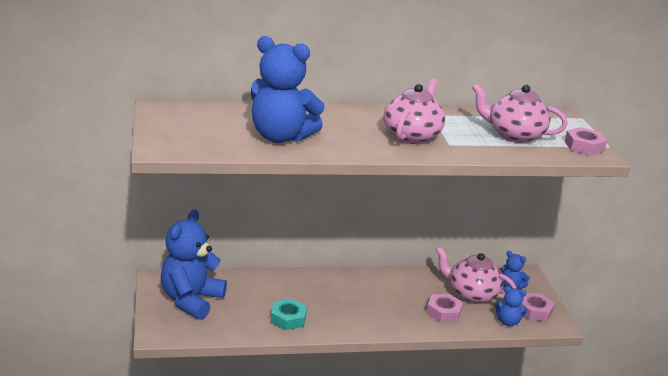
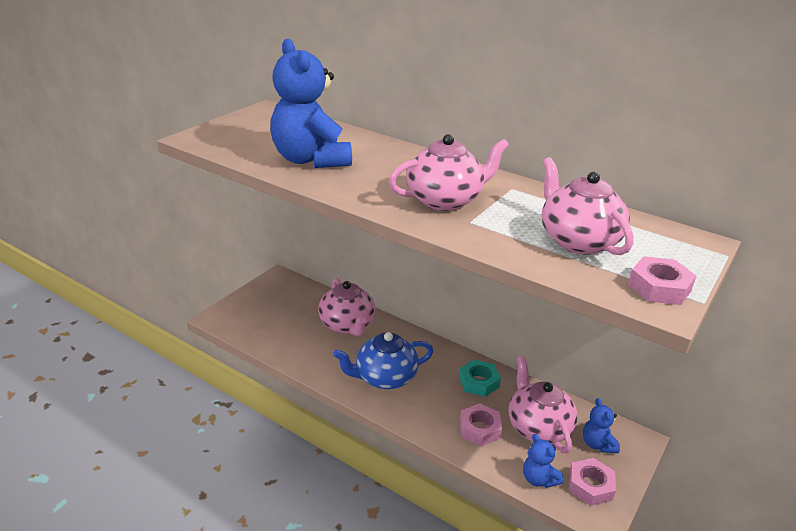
camera: 45 degrees right, 5 degrees up
(191, 300) = (277, 305): blue teddy bear -> none
(268, 289) = (347, 325): none -> pink teapot
(288, 318) = (326, 357): turquoise nut -> turquoise nut (478, 382)
(346, 311) = (385, 378): none -> blue teapot

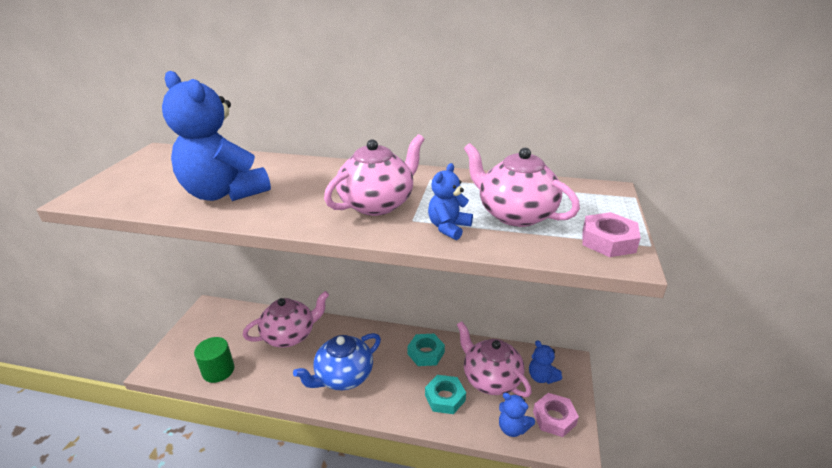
camera: 20 degrees left, 0 degrees up
(270, 336) = (218, 370): none -> green cylinder
(347, 325) = (290, 335): pink teapot -> pink teapot turned 75 degrees counterclockwise
(479, 429) = (445, 398): pink nut -> turquoise nut
(501, 237) = (448, 228): none -> blue teddy bear

